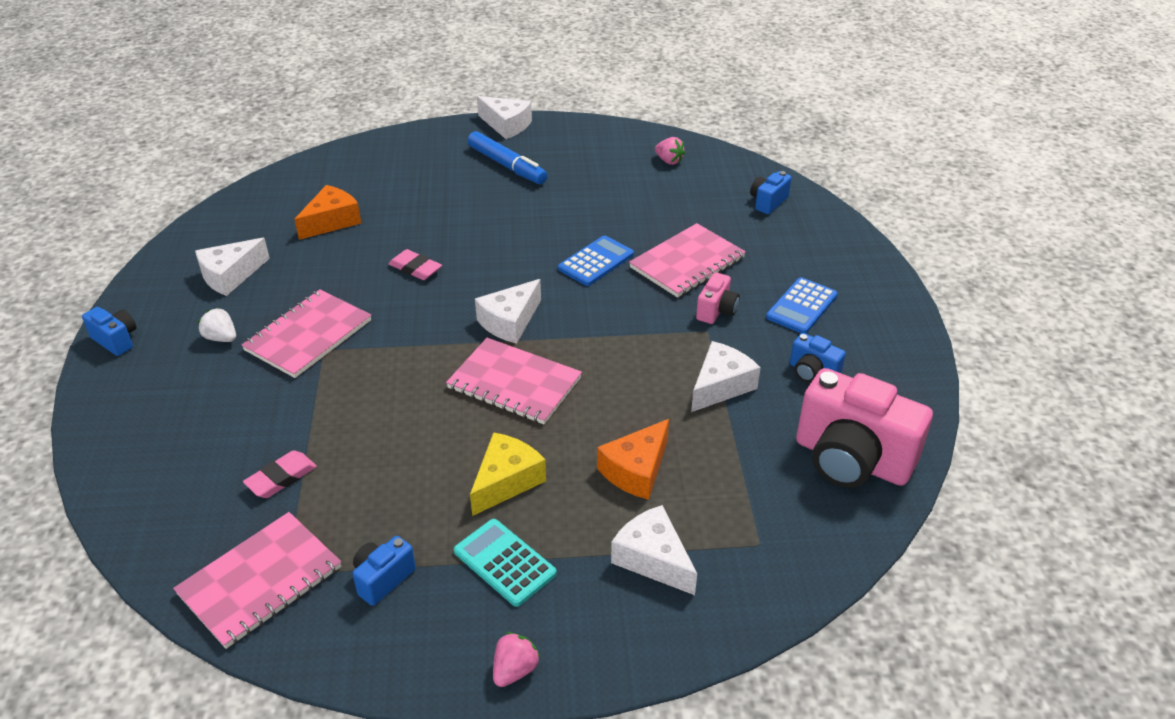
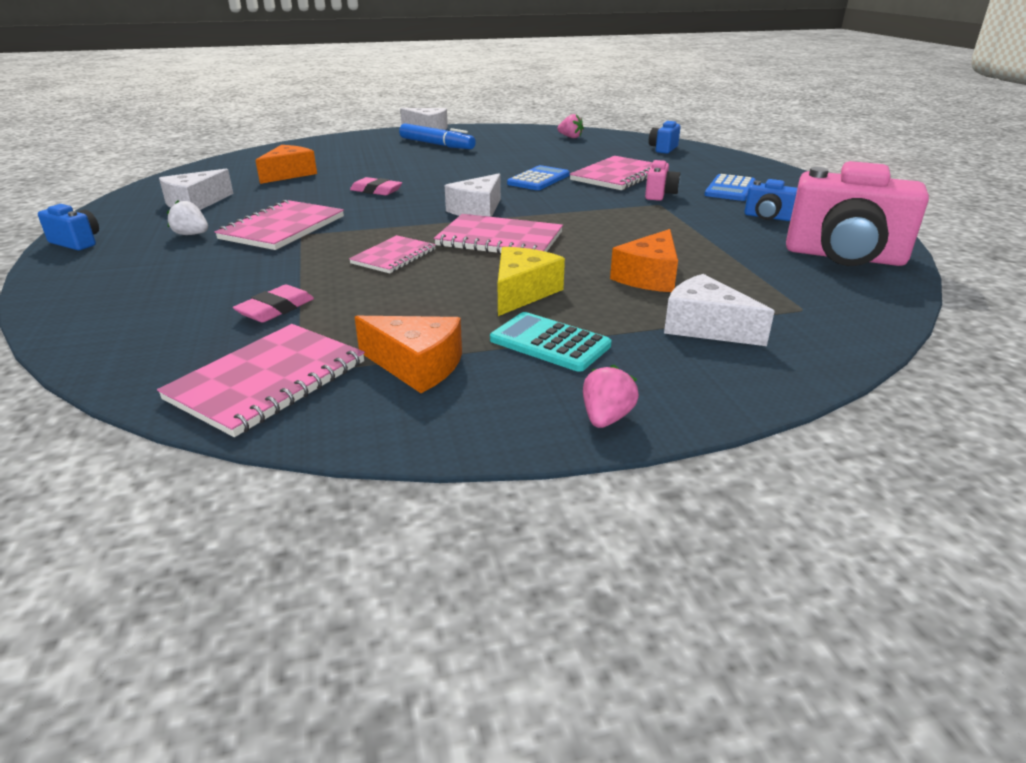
camera: 10 degrees left, 10 degrees down
(383, 579) = (416, 366): blue camera -> orange cheese
(403, 402) = (393, 256): none -> pink notebook
(721, 386) = (693, 228): white cheese -> none

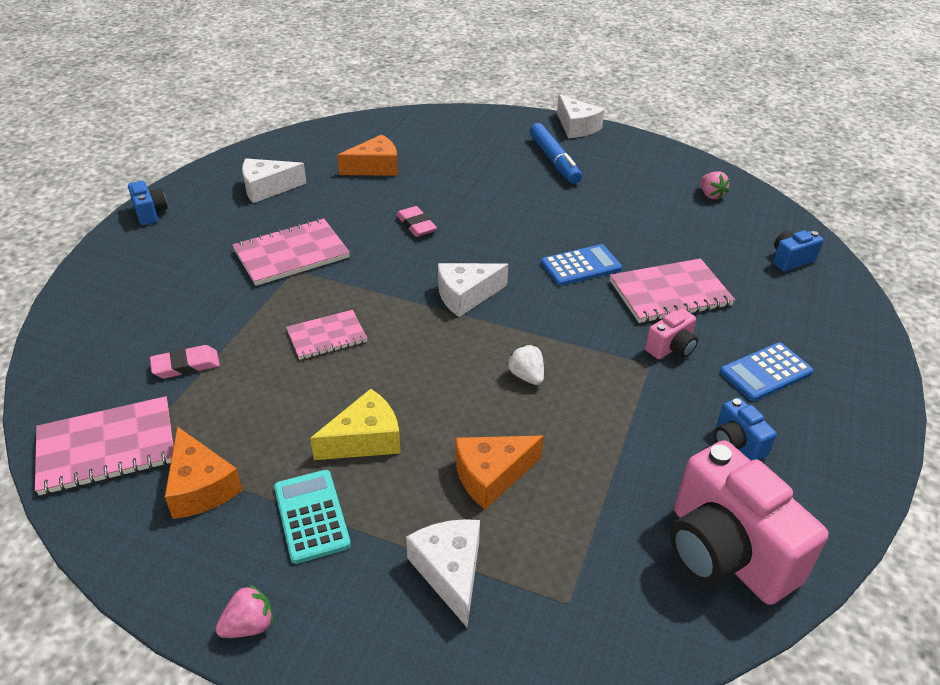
camera: 35 degrees right, 10 degrees up
(192, 234) = (225, 235): white strawberry -> white strawberry (526, 376)
(499, 239) = (433, 352): pink notebook -> none

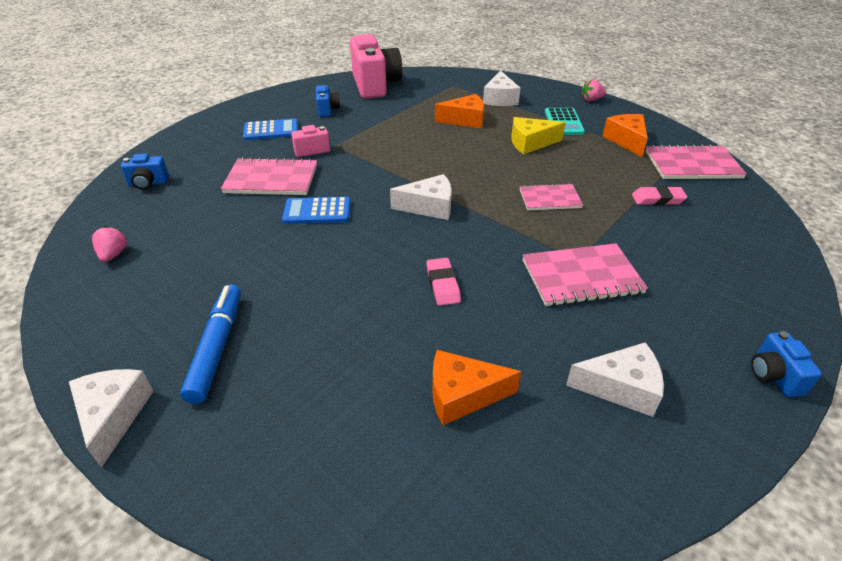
camera: 160 degrees left, 0 degrees up
(526, 376) = (417, 153): white strawberry -> none

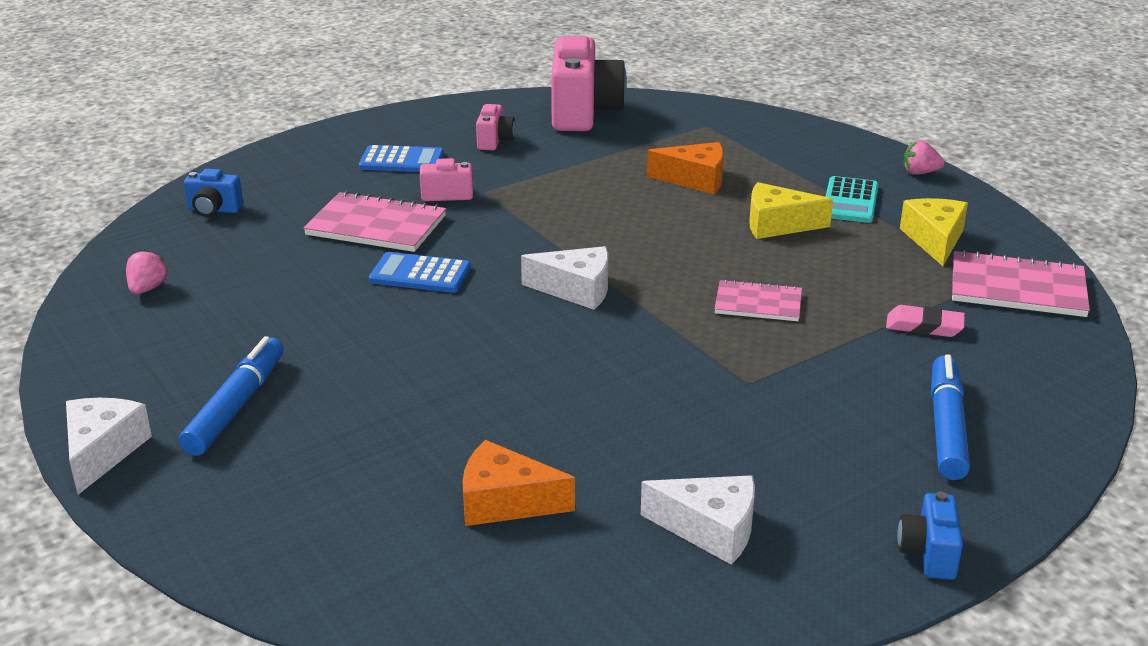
camera: 15 degrees right, 10 degrees down
(327, 110) = (495, 141): blue camera -> pink camera
(443, 284) = (544, 384): pink eraser -> none
(499, 99) = (769, 154): white cheese -> none
(581, 276) = (740, 404): pink notebook -> none
(626, 140) = (934, 240): orange cheese -> yellow cheese
(718, 270) = (947, 427): none -> blue marker

